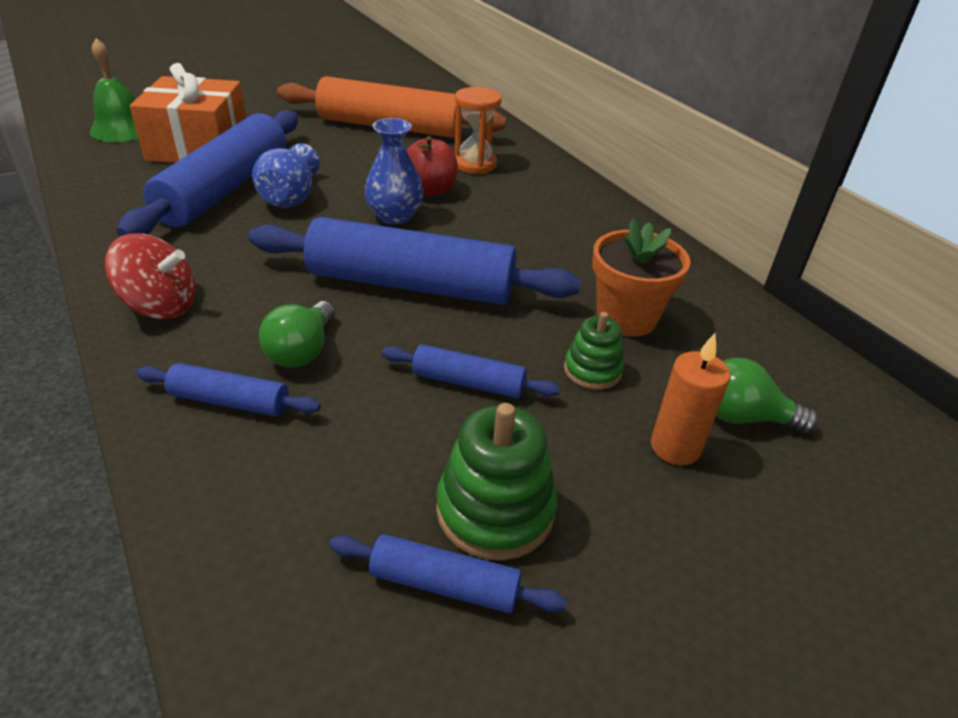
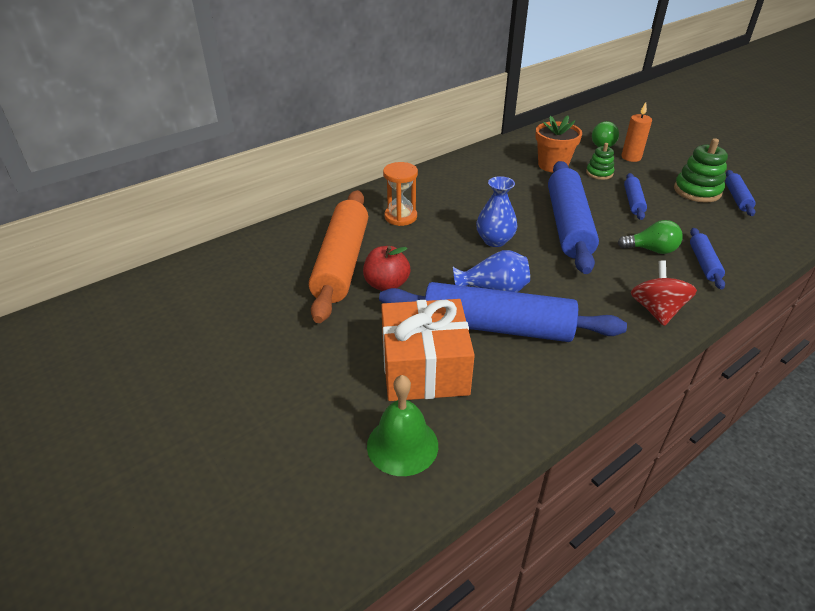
camera: 95 degrees left, 0 degrees up
(429, 190) = (450, 231): red apple -> red apple (386, 285)

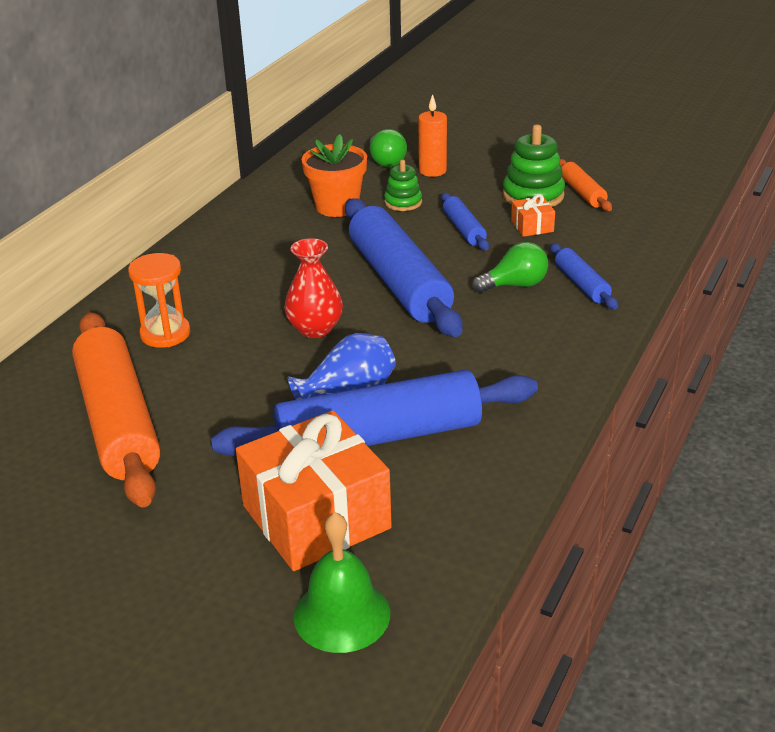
camera: 25 degrees left, 5 degrees down
(386, 285) = (201, 430): red apple -> none
(494, 240) = (315, 329): blue vase -> red vase
(656, 310) = (555, 356): red spinning top -> none
(685, 212) = (532, 226): none -> orange gift
(737, 198) = (582, 193): blue rolling pin -> orange rolling pin

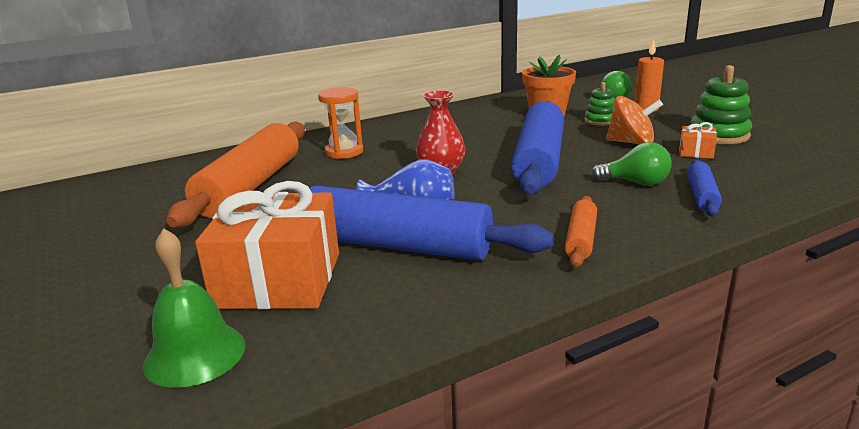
camera: 35 degrees right, 10 degrees down
(463, 229) = (631, 143): blue rolling pin -> orange spinning top
(582, 193) = (770, 141): orange rolling pin -> orange rolling pin (580, 239)

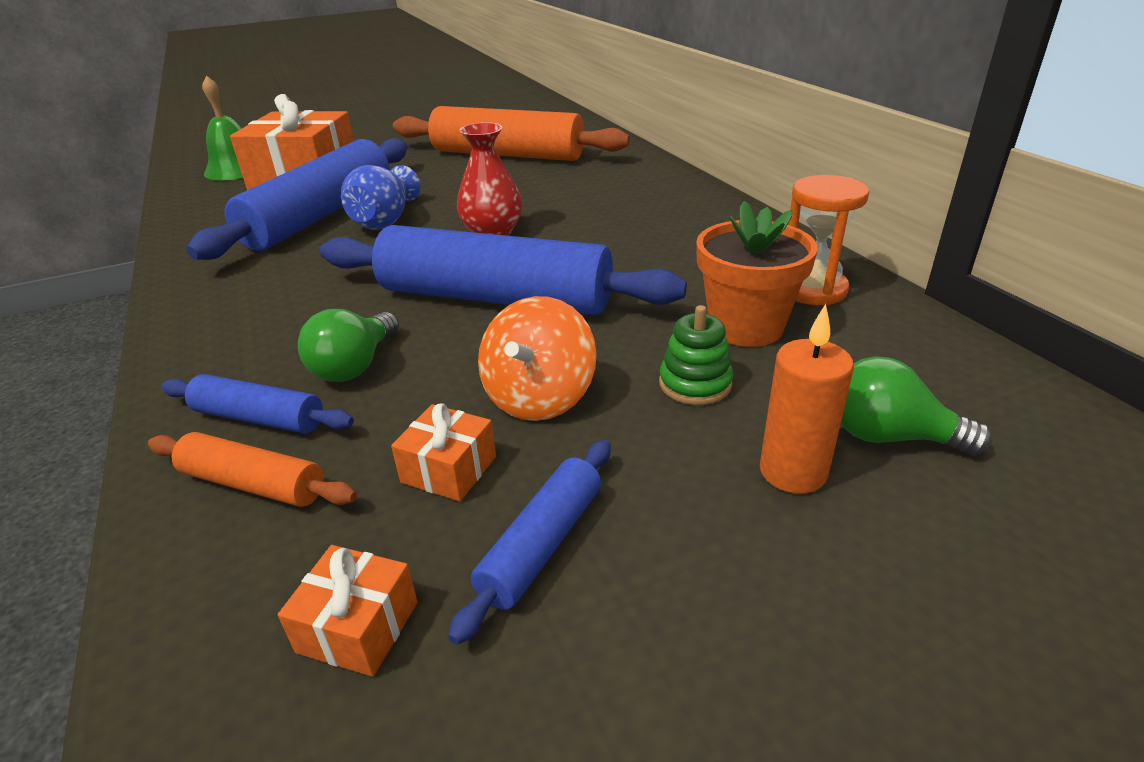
camera: 95 degrees right, 10 degrees up
(344, 152) = (592, 183): orange hourglass -> orange hourglass (812, 289)
(580, 239) = (237, 301): orange rolling pin -> orange rolling pin (254, 483)
(719, 135) = (542, 544): green stacking toy -> blue rolling pin
(786, 153) = (358, 627): none -> orange gift

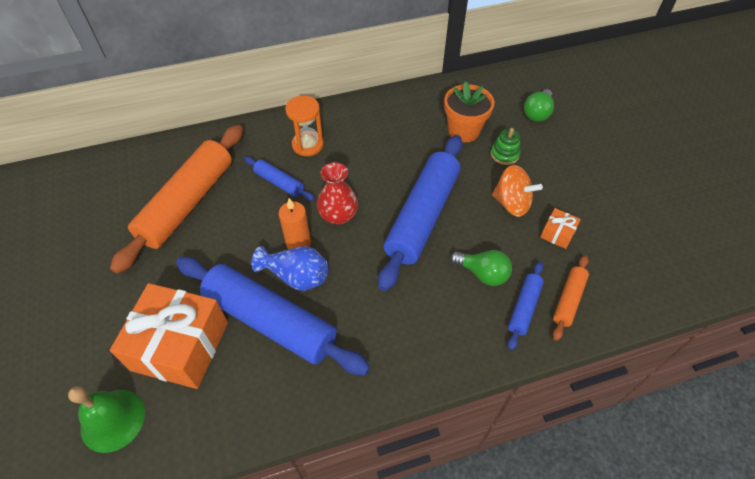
camera: 85 degrees left, 20 degrees up
(358, 627) = (631, 255): orange gift -> none
(542, 544) = (593, 207): blue rolling pin -> blue rolling pin (279, 183)
(793, 472) = (555, 140): orange candle -> orange candle (298, 243)
(812, 289) = (435, 103): orange hourglass -> orange hourglass (308, 145)

